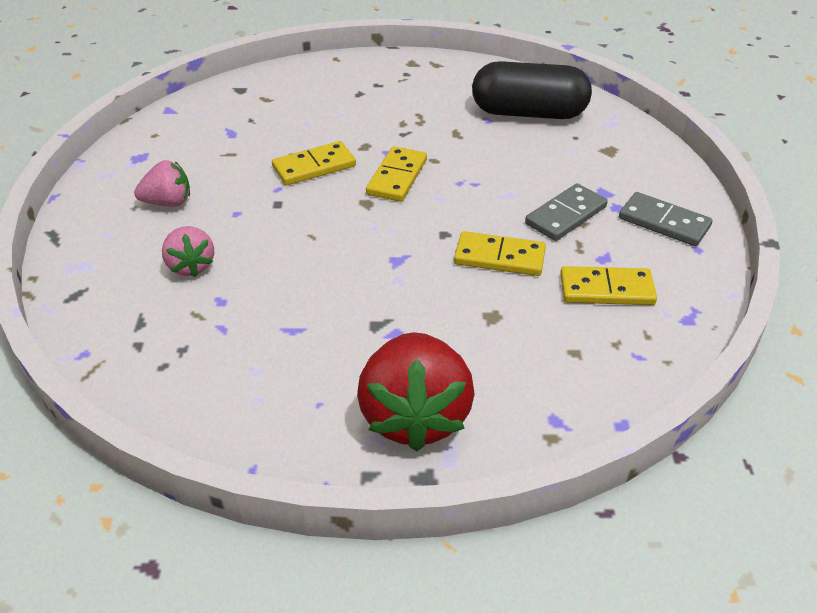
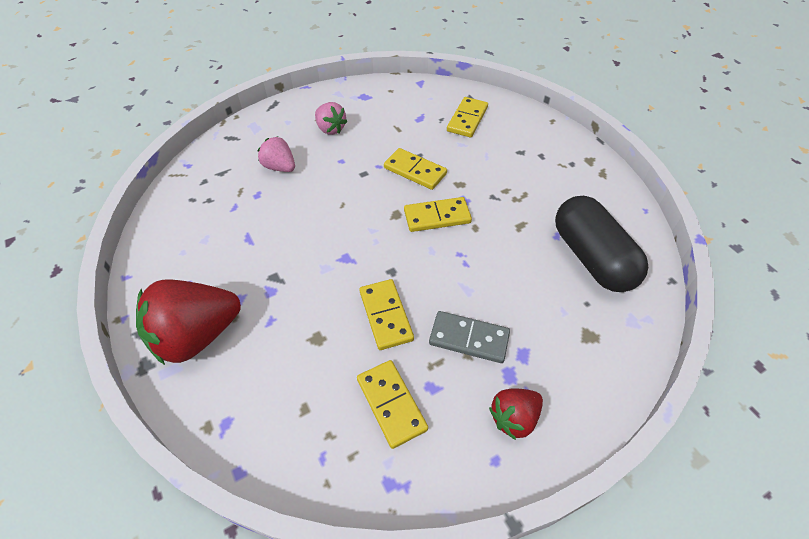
camera: 60 degrees right, 10 degrees up
(191, 266) = (280, 167): pink strawberry -> pink strawberry turned 90 degrees clockwise
(272, 104) = (467, 119): none -> yellow domino
(664, 222) = (514, 418): grey domino -> red strawberry

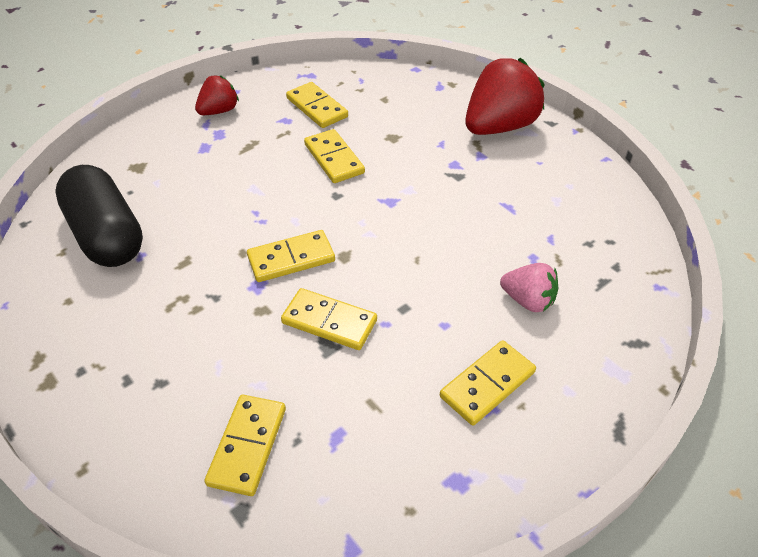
camera: 170 degrees right, 5 degrees down
(330, 129) = (487, 384): pink strawberry -> yellow domino
(469, 339) = (253, 151): grey domino -> none

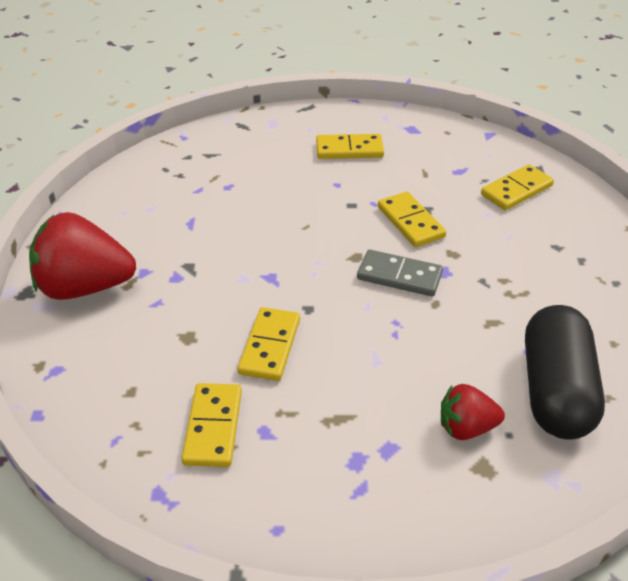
camera: 140 degrees left, 5 degrees down
(219, 111) = (328, 502): red strawberry -> red strawberry (466, 427)
(291, 258) = (399, 276): yellow domino -> grey domino
(528, 300) = (269, 169): pink strawberry -> none

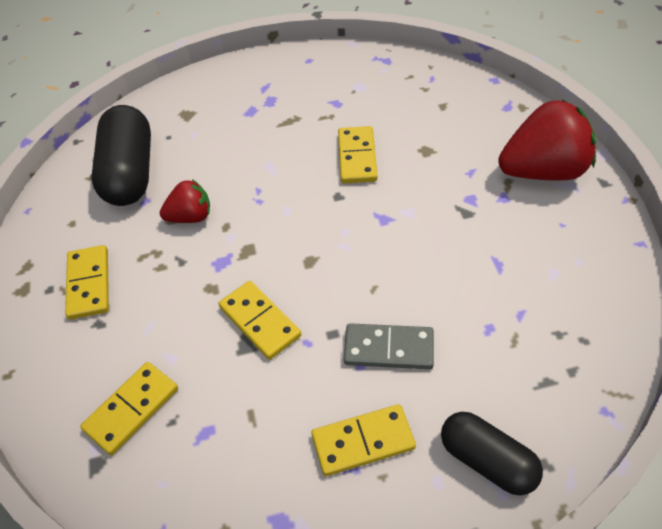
camera: 170 degrees right, 10 degrees up
(213, 427) = (372, 98): yellow domino -> yellow domino (89, 284)
(274, 130) = (487, 460): none -> black capsule
(399, 276) = (262, 247): grey domino -> grey domino (389, 348)
(466, 427) = (198, 134): red strawberry -> red strawberry (190, 217)

